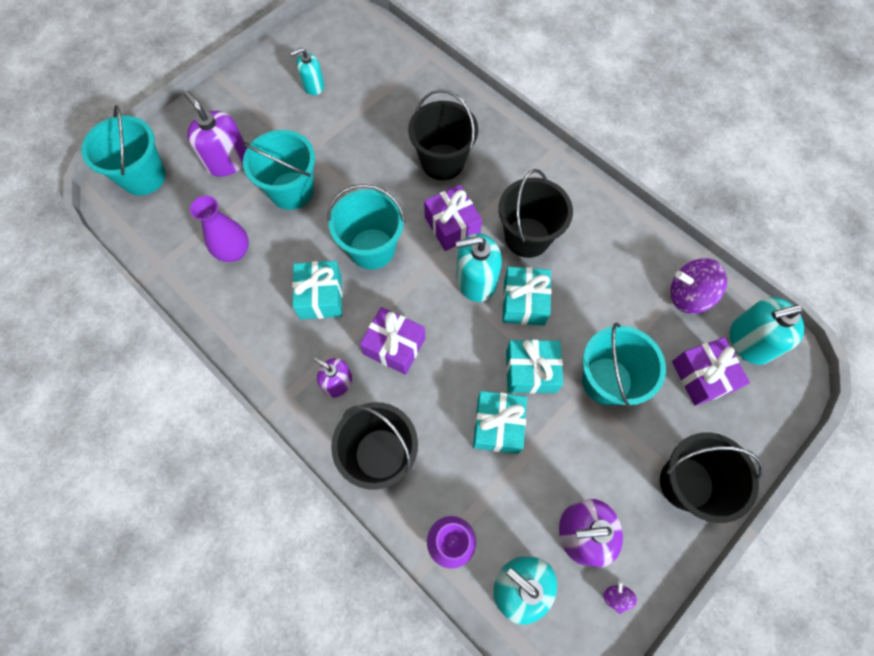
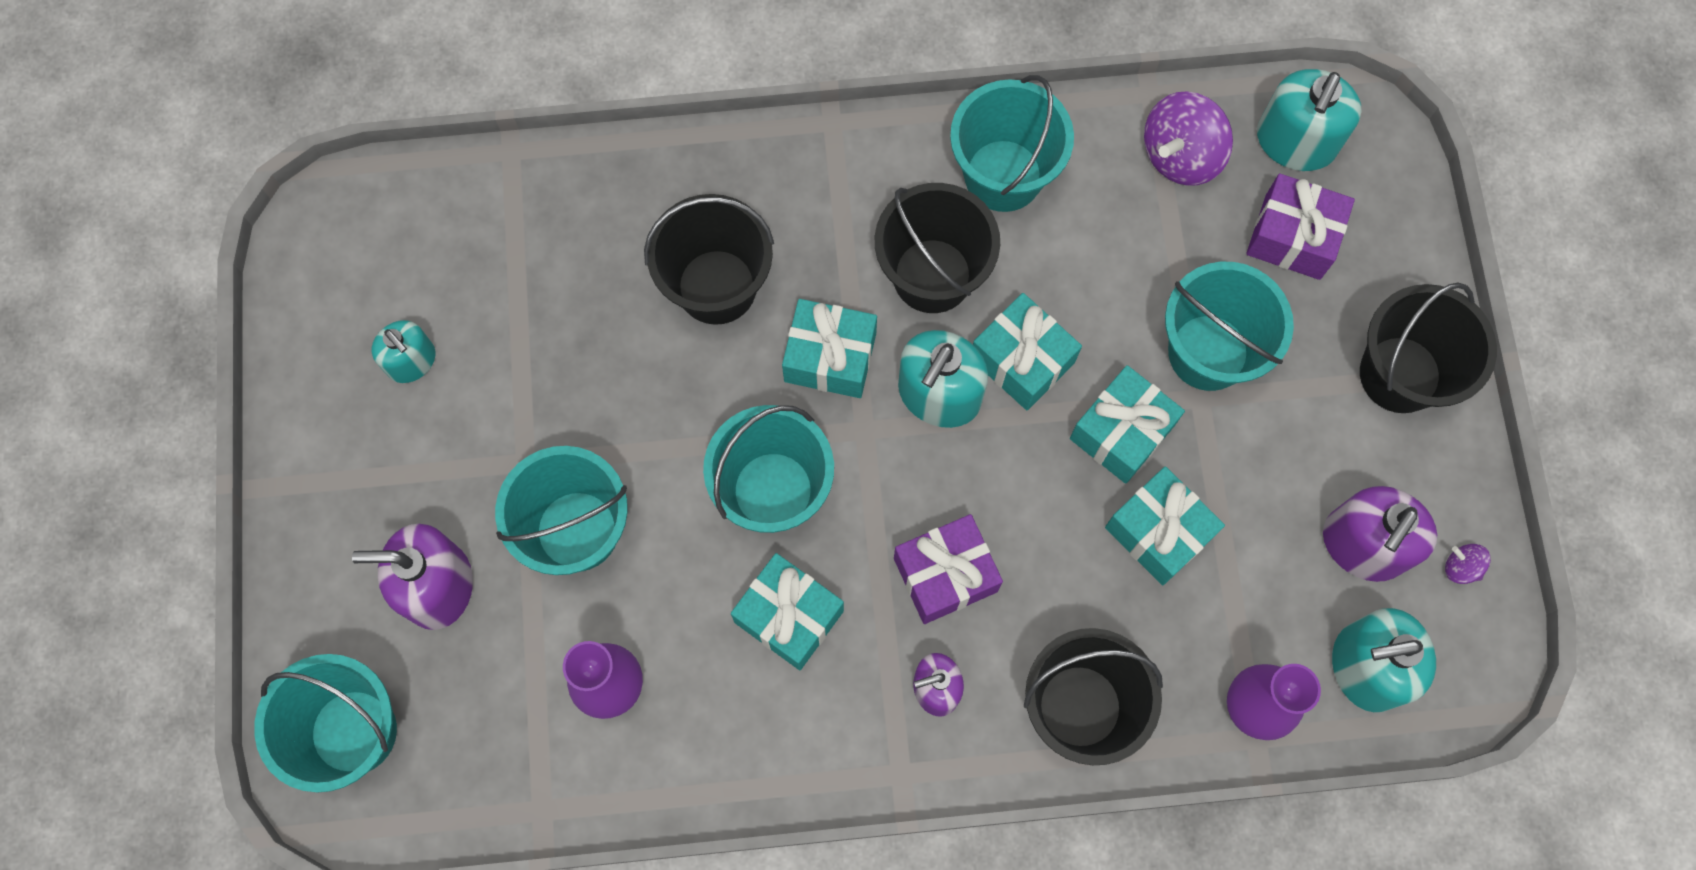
camera: 50 degrees left, 5 degrees up
(313, 85) = (411, 361): turquoise soap dispenser -> turquoise soap dispenser turned 60 degrees counterclockwise
(452, 226) = (830, 357): purple gift -> turquoise gift
(601, 230) = (1003, 175): none -> turquoise bucket

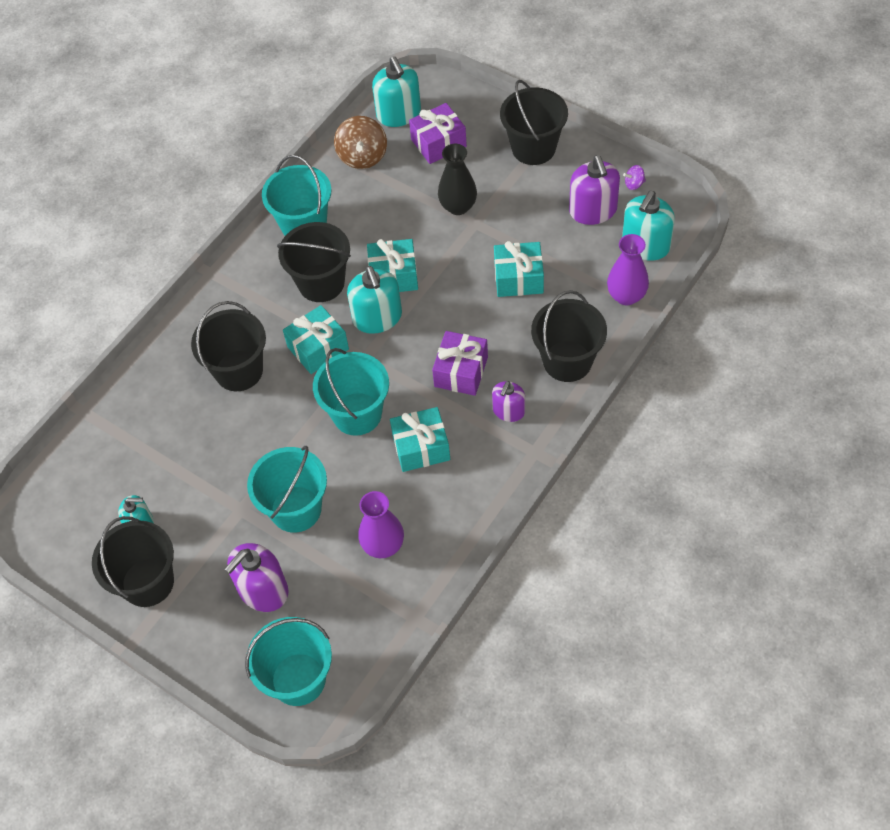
camera: 45 degrees left, 15 degrees down
(345, 437) = (148, 582): none -> black bucket
(1121, 432) = (462, 261): turquoise gift -> none
(1180, 155) = (362, 156): purple spinning top -> brown spinning top
(1208, 352) = (458, 206): turquoise bucket -> black vase

